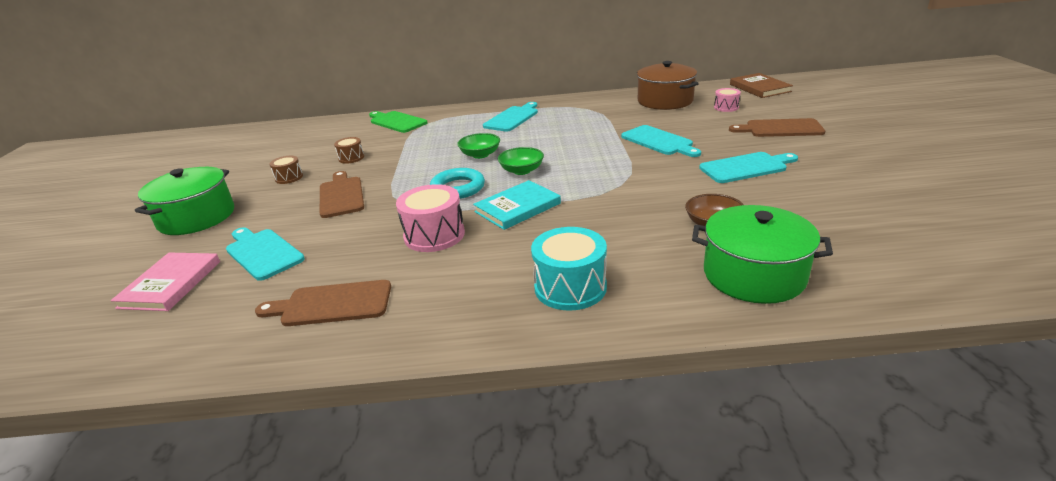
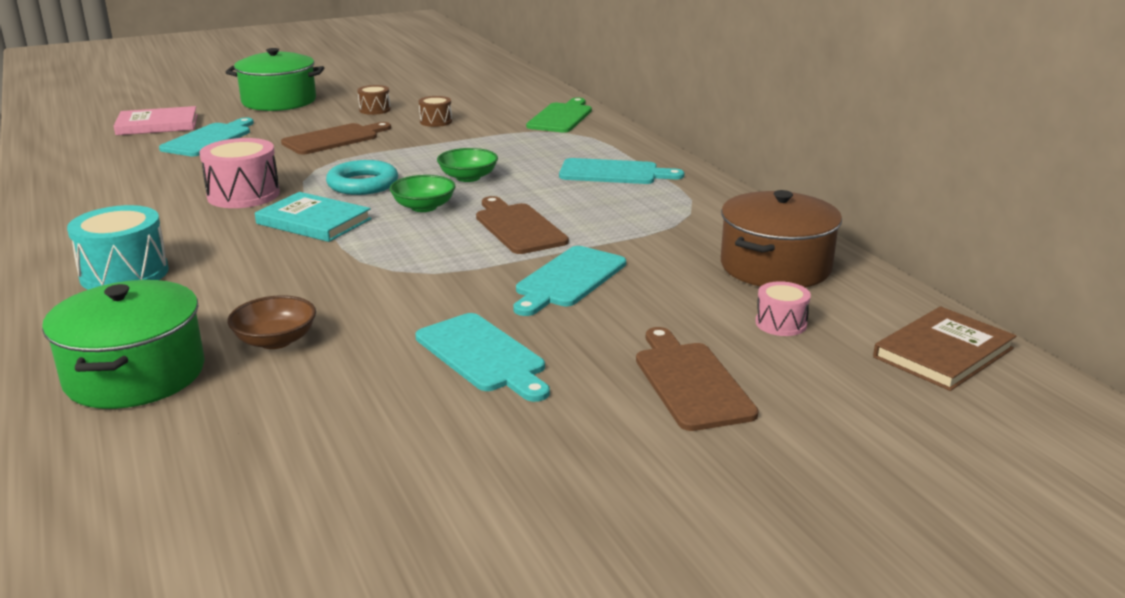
camera: 65 degrees right, 5 degrees down
(332, 304) = (114, 183): brown cutting board -> brown cutting board (518, 227)

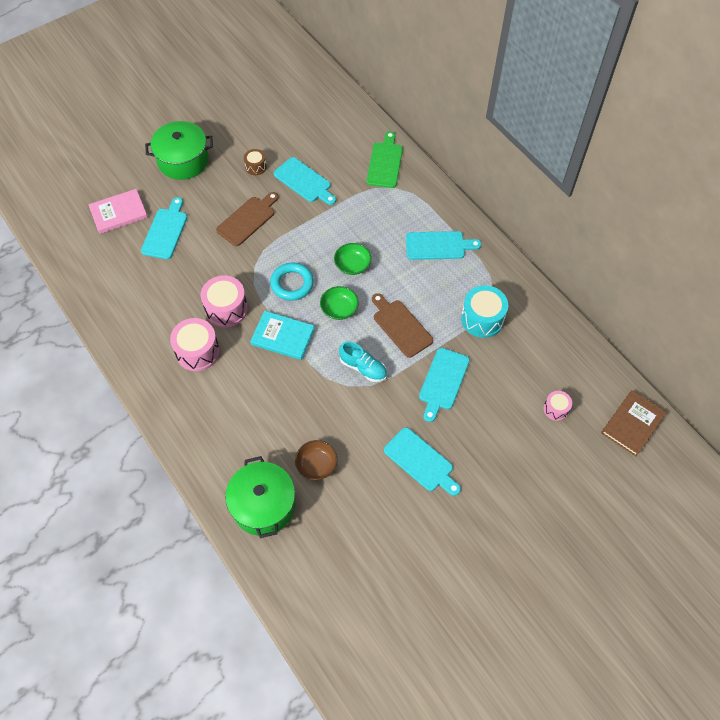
camera: 10 degrees left, 35 degrees up
(124, 274) = (206, 413): turquoise drum -> turquoise drum (482, 319)
(165, 223) = (197, 351): none -> pink drum
(430, 256) = (363, 368): none -> turquoise shoe
(436, 121) = (304, 181): brown drum -> turquoise cutting board
(691, 382) = (521, 468): brown cutting board -> none
(775, 266) = (546, 350): brown pot -> none

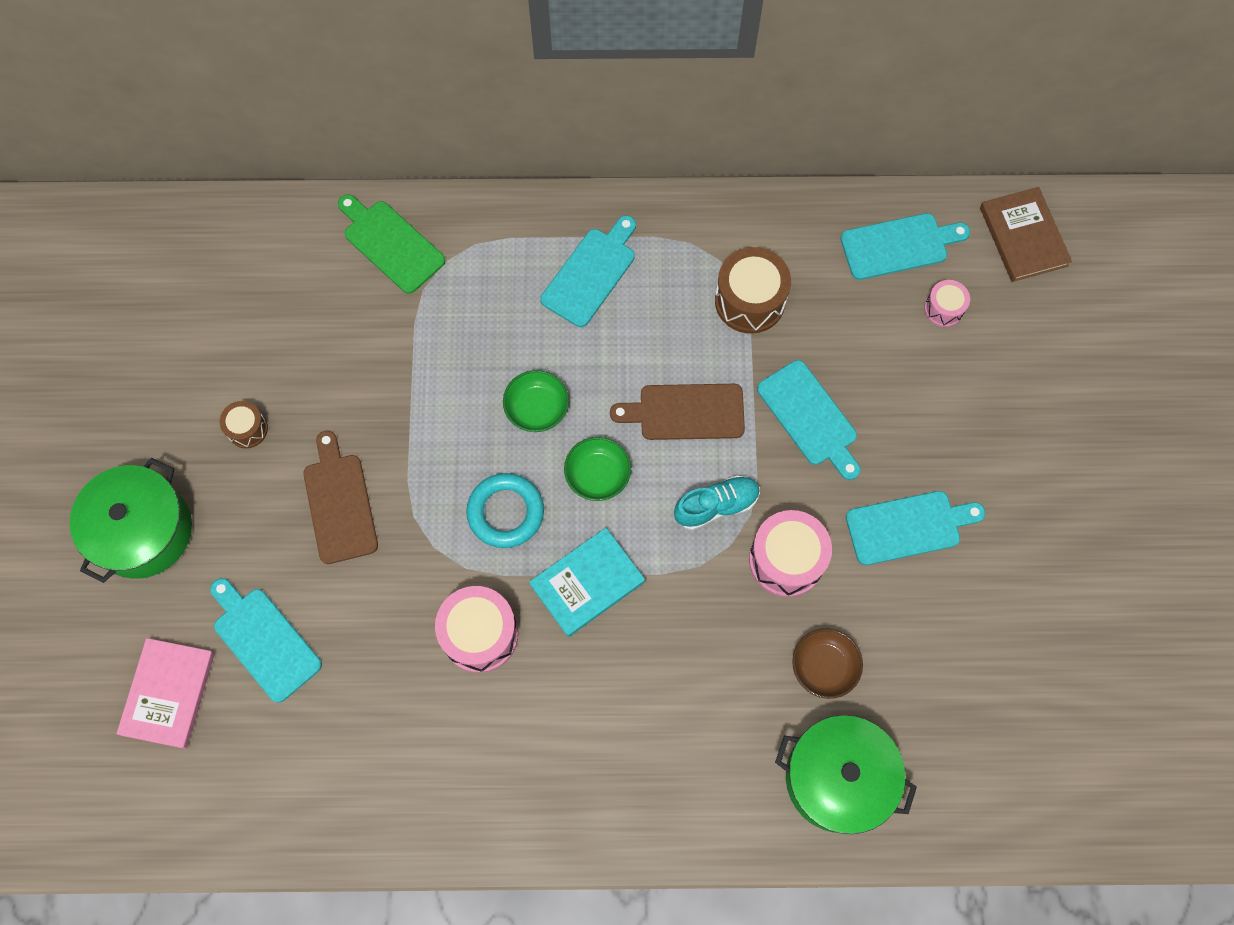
camera: 55 degrees left, 10 degrees up
(197, 351) = (524, 722): pink drum -> pink drum (786, 560)
(304, 181) = (333, 377): turquoise cutting board -> turquoise cutting board (899, 246)
(482, 319) = (749, 301): turquoise drum -> brown drum

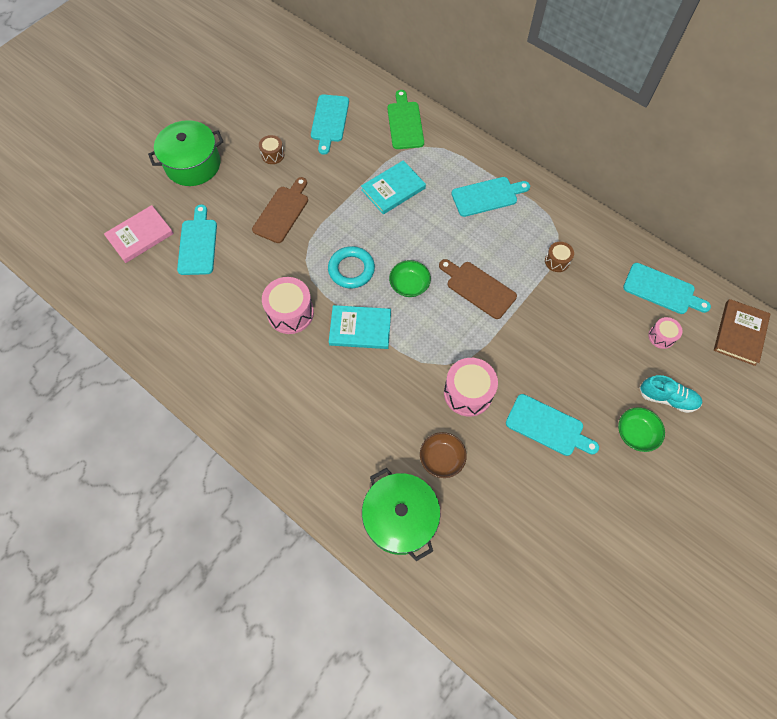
camera: 40 degrees right, 5 degrees down
(460, 355) = (393, 189): none -> turquoise book
(537, 408) = (407, 236): green bowl -> green bowl (636, 433)
(716, 506) = (455, 341): turquoise shoe -> turquoise shoe (667, 398)
(749, 301) = (557, 261): brown drum -> brown drum, size x0.55
(809, 417) = (540, 336): turquoise cutting board -> turquoise cutting board (329, 121)

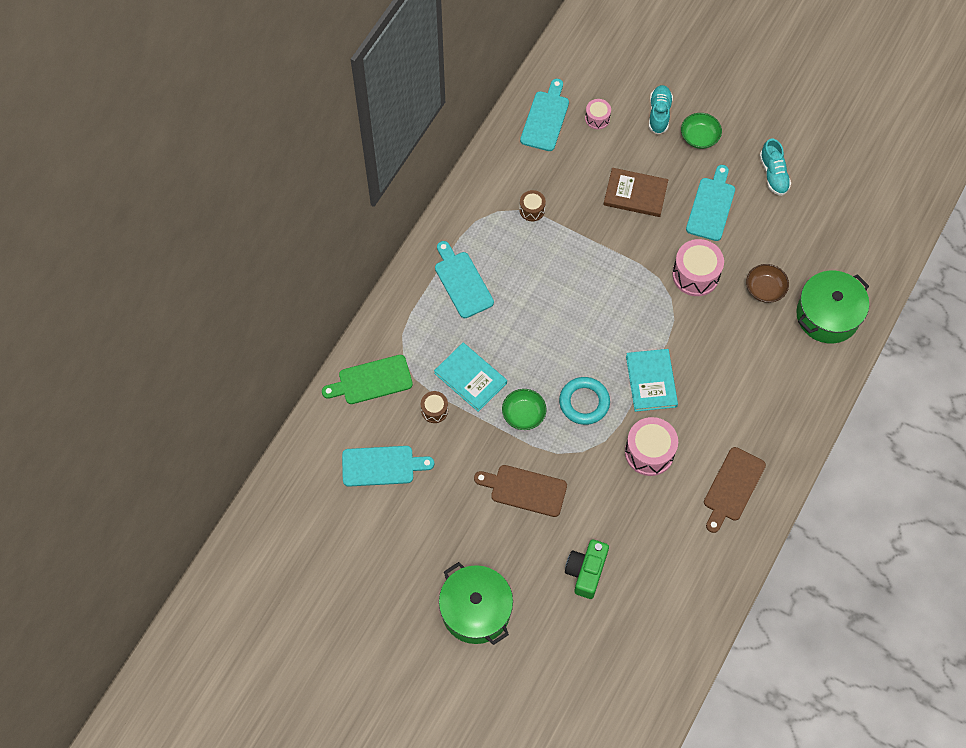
camera: 100 degrees left, 0 degrees up
(140, 235) = (588, 640): pink book -> none
(198, 244) = (586, 571): turquoise cutting board -> green camera
(273, 155) = (445, 520): brown drum -> brown drum (434, 410)
(409, 285) = (590, 343): green bowl -> green bowl (523, 414)
(478, 288) = (579, 278): brown cutting board -> brown cutting board (732, 487)
(584, 503) = (773, 174): none -> turquoise shoe
(740, 333) = (579, 56): brown book -> brown book (635, 194)

